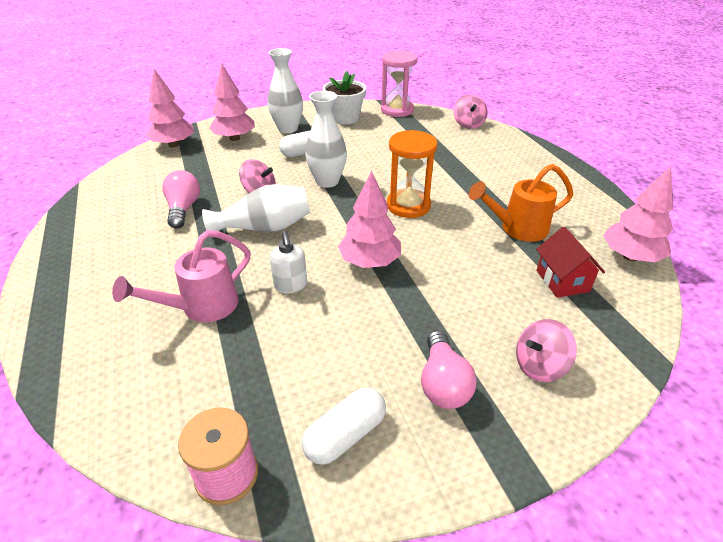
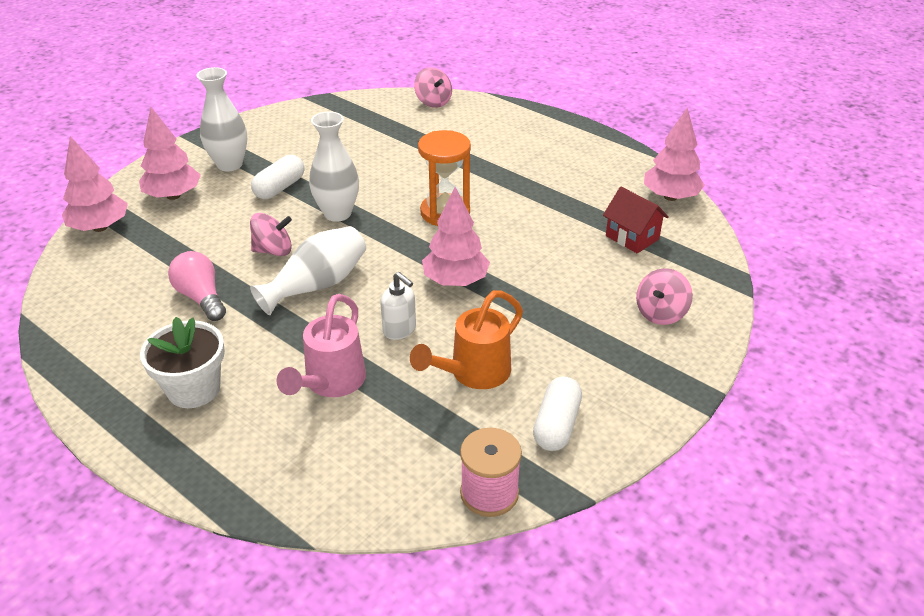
camera: 30 degrees left, 0 degrees up
(345, 118) = (287, 132): white flower pot -> white flower pot (194, 389)
(397, 110) = (340, 105): pink hourglass -> none
(443, 383) = (599, 356): pink light bulb -> none
(517, 229) = (563, 202): orange watering can -> orange watering can (473, 373)

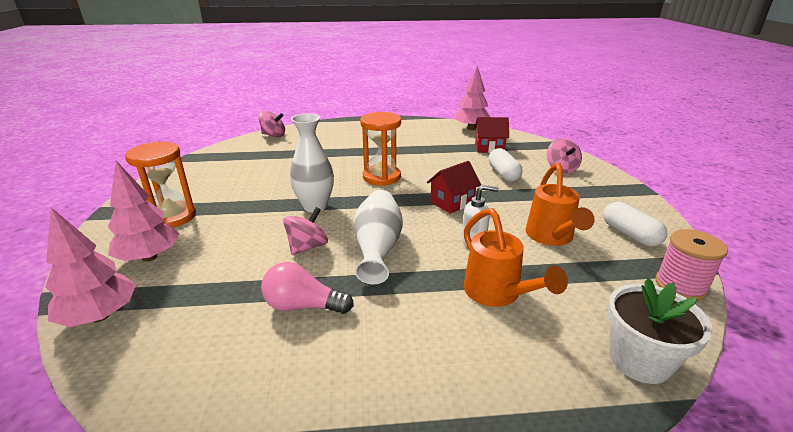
camera: 45 degrees left, 10 degrees down
(194, 389) = (418, 370): white flower pot -> white flower pot (639, 360)
(229, 164) = (172, 217): white vase -> orange hourglass
(280, 188) = (243, 212): white capsule -> white capsule (503, 174)
(331, 383) = (497, 294): pink watering can -> orange watering can
(455, 281) = (452, 203): pink tree -> red house

